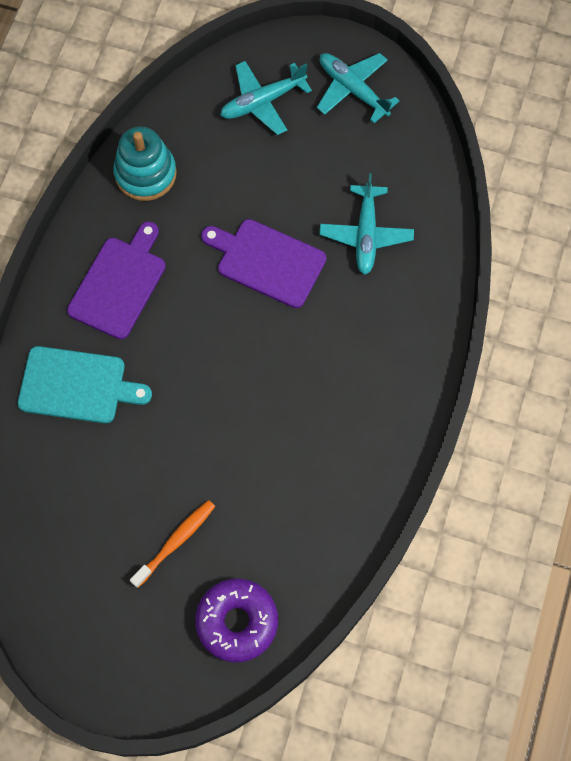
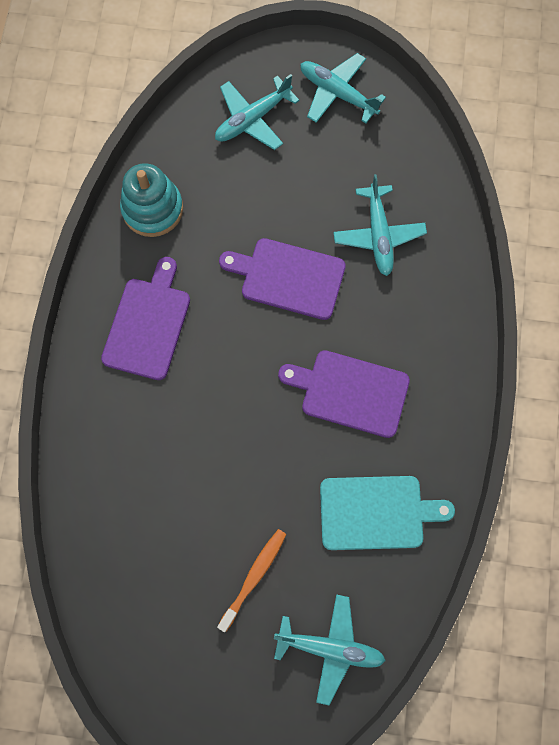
camera: 10 degrees left, 5 degrees up
(77, 385) = (126, 434): turquoise cutting board -> turquoise cutting board (376, 512)
(237, 622) = (330, 647): purple donut -> turquoise plane
(306, 382) = (350, 392): none -> purple cutting board

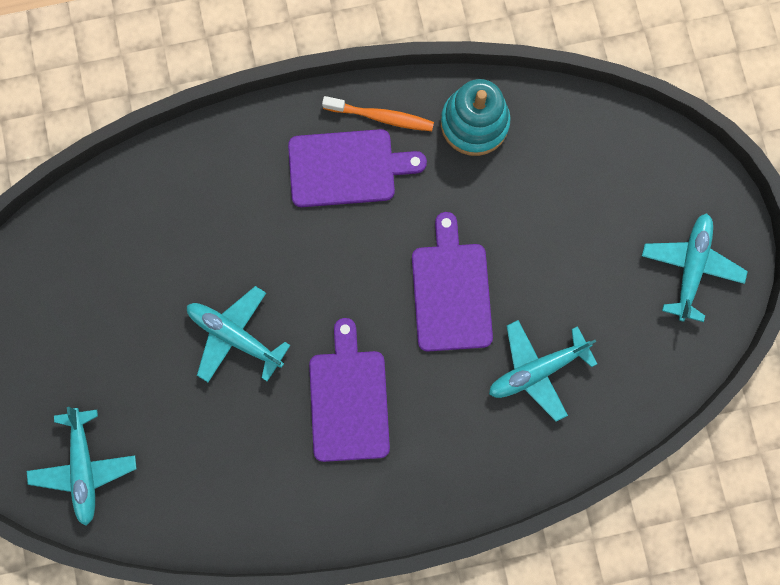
camera: 70 degrees right, 5 degrees up
(252, 119) = (621, 187): turquoise plane -> turquoise plane (235, 336)
(254, 577) = (128, 369): orange toothbrush -> orange toothbrush (381, 117)
(376, 512) = (232, 469): turquoise cutting board -> none

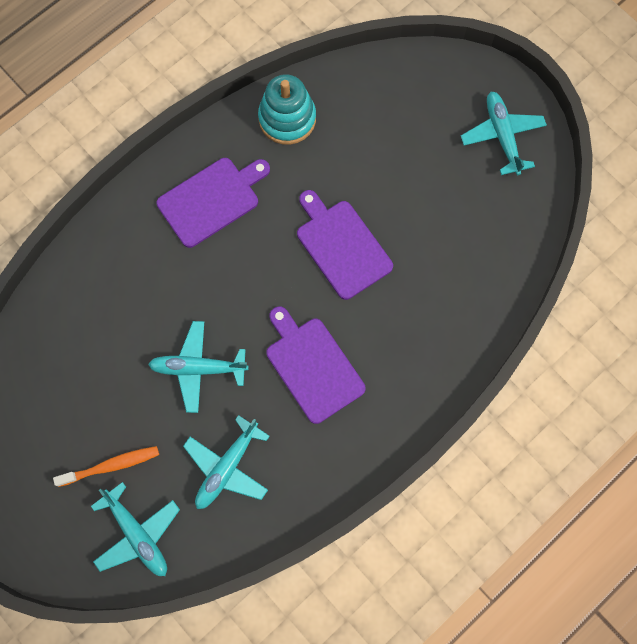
camera: 30 degrees left, 5 degrees down
(381, 117) = (216, 150): orange toothbrush -> orange toothbrush (111, 465)
(537, 370) = (437, 267): turquoise plane -> turquoise plane (227, 467)

